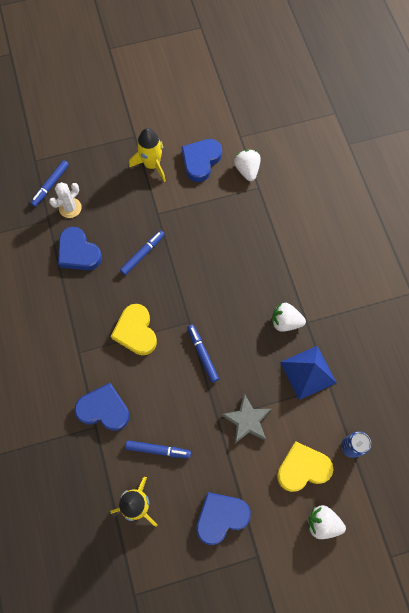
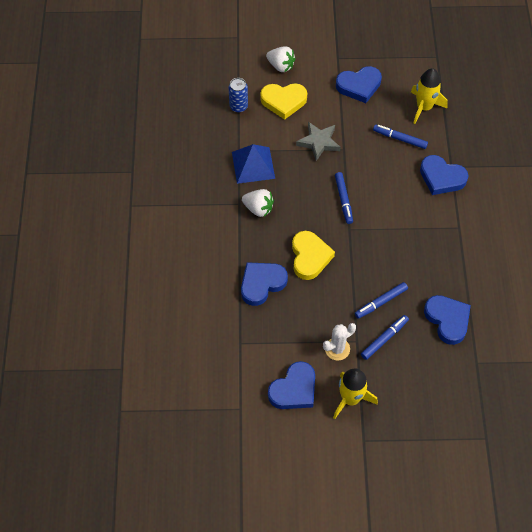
camera: 165 degrees left, 10 degrees down
(50, 185) = (470, 402): blue marker -> blue marker (384, 339)
(70, 208) = (451, 370): white cactus -> white cactus (337, 349)
(136, 331) = (401, 232): yellow heart -> yellow heart (310, 257)
(247, 170) = (245, 366): white strawberry -> none
(257, 245) = (262, 284): none -> blue heart

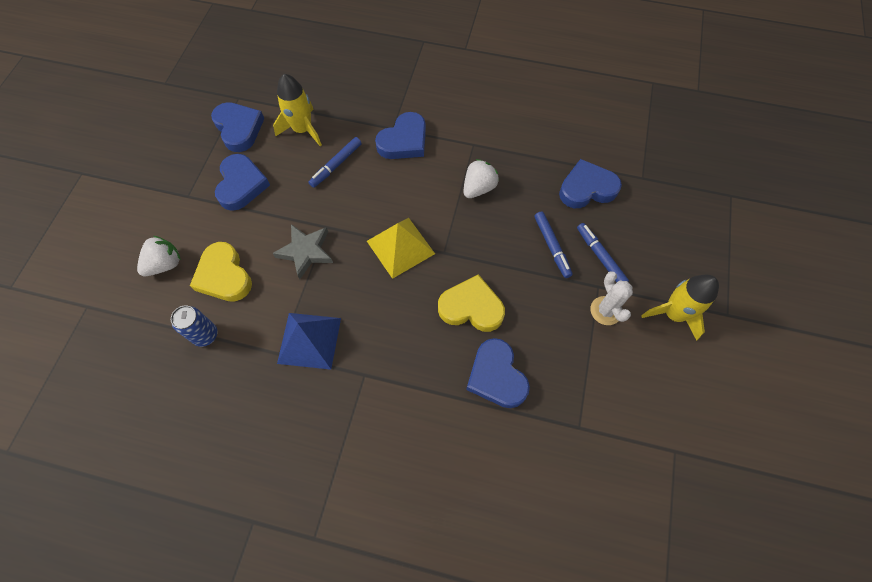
camera: 75 degrees left, 5 degrees up
(258, 208) = (380, 351): white strawberry -> white strawberry (478, 188)
(283, 101) = (224, 276): yellow heart -> yellow heart turned 135 degrees clockwise
(294, 389) = (654, 375): blue heart -> blue heart (239, 129)
(343, 200) = (400, 247): blue marker -> yellow pyramid

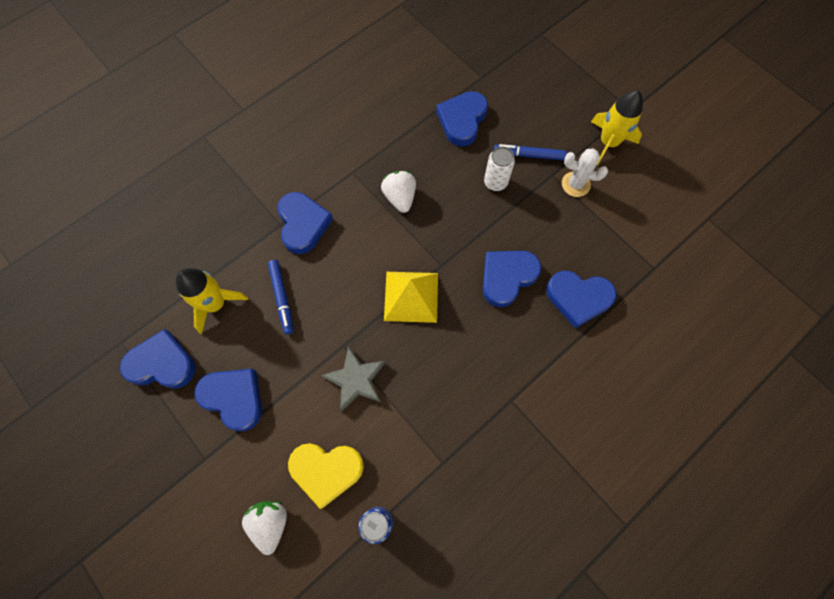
camera: 55 degrees left, 5 degrees up
(309, 340) = (448, 428): blue pyramid -> none
(471, 307) = (507, 277): yellow heart -> blue heart
(551, 247) = (495, 182): blue marker -> white can

